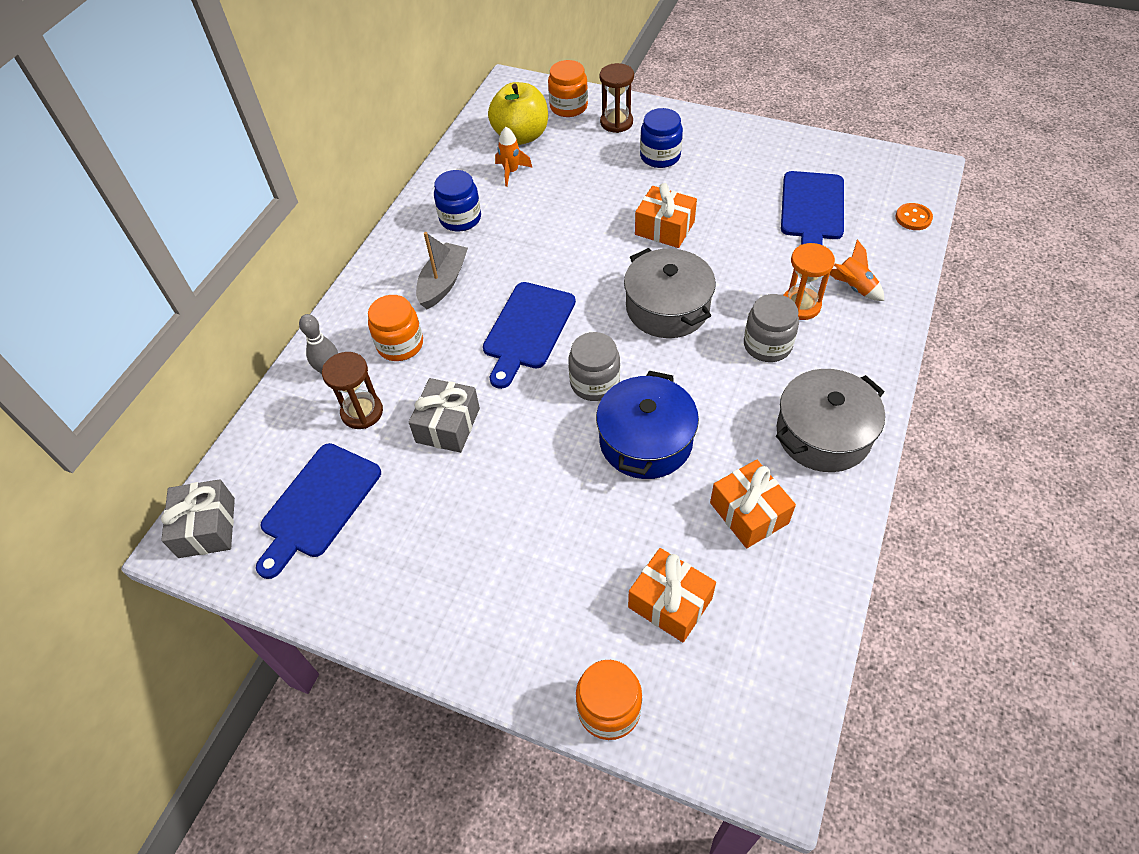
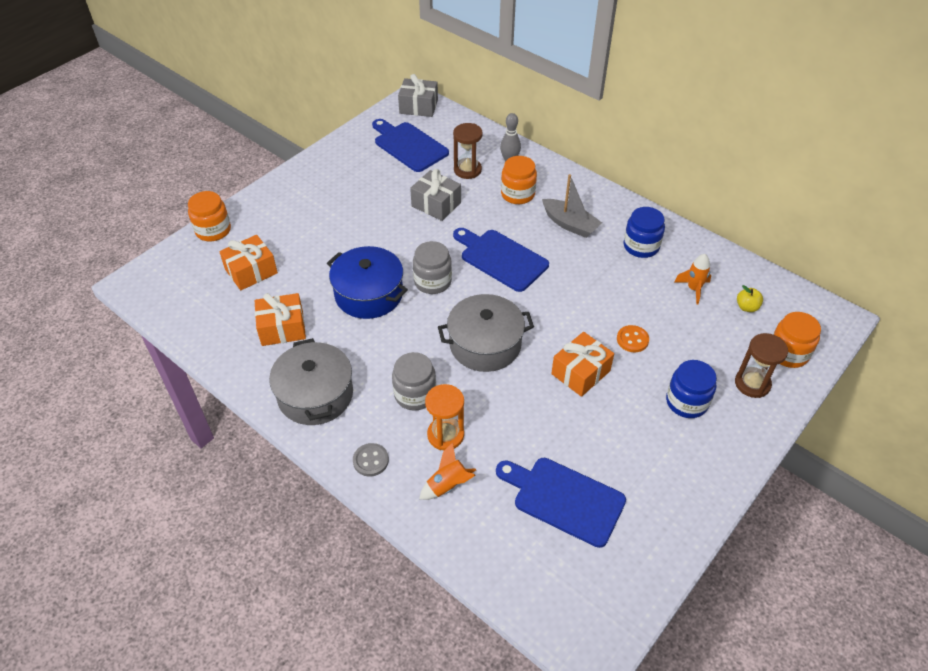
camera: 105 degrees right, 5 degrees down
(521, 136) = (746, 307): yellow apple -> yellow apple, size x0.43
(868, 353) = (370, 460): none -> grey button
(913, 218) = (517, 588): orange button -> orange button (632, 340)

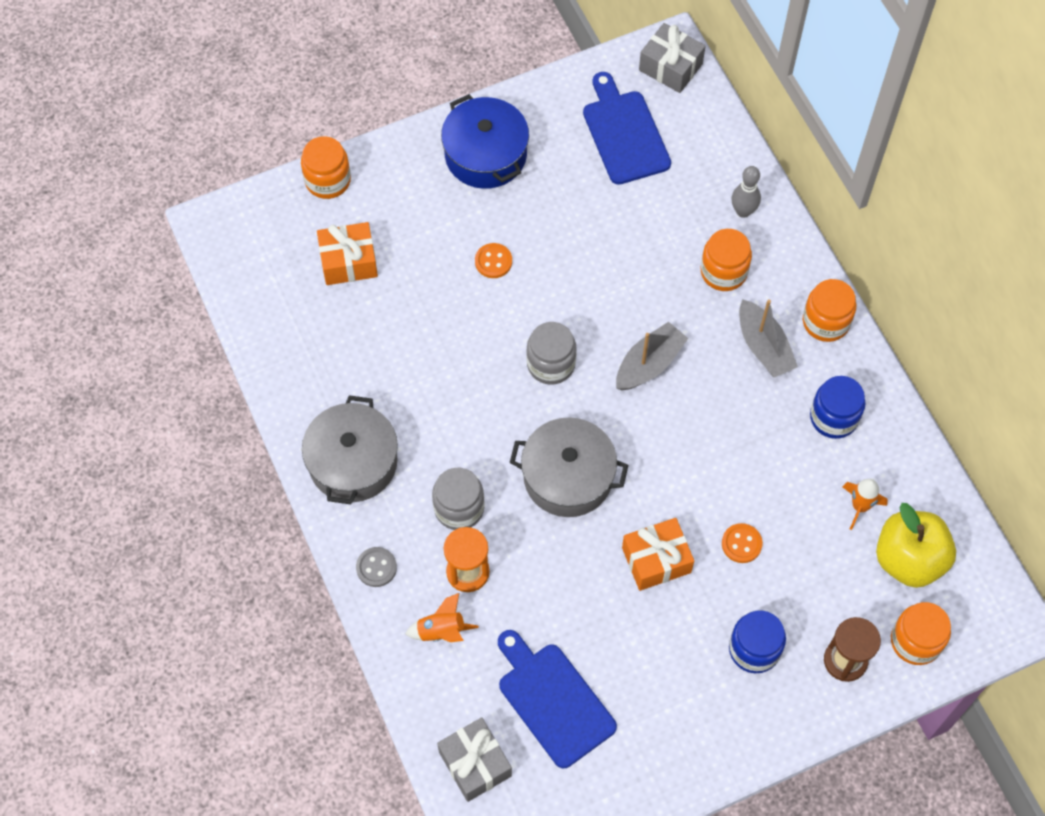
camera: 25 degrees right, 15 degrees up
(282, 328) = (352, 358): orange gift -> none
(358, 238) = (493, 261): none -> orange button
(369, 294) = (468, 351): blue pot -> blue pot (485, 155)
(436, 204) = (612, 247): grey gift -> grey gift (475, 764)
(467, 170) = (680, 206): brown hourglass -> none
(501, 259) = (649, 364): blue cutting board -> grey boat
(599, 198) = (825, 322): none -> orange jar
(746, 307) = (909, 559): yellow apple -> yellow apple, size x2.33

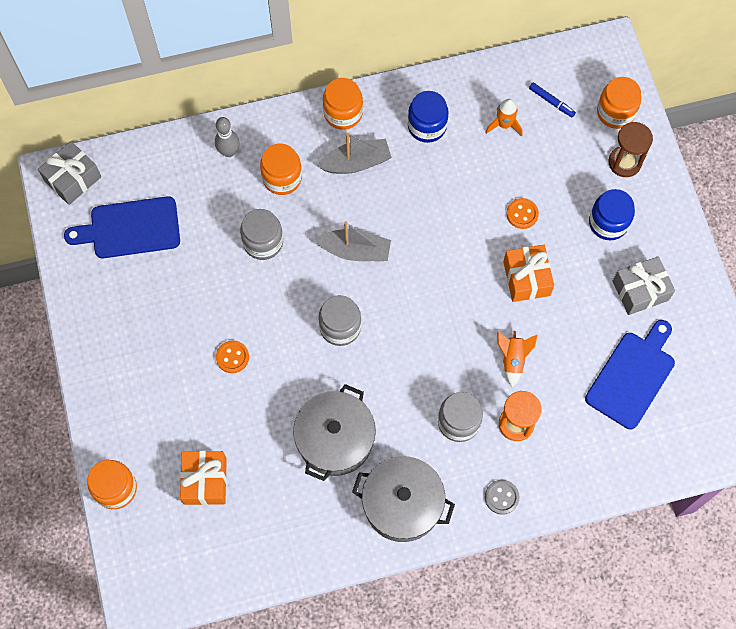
camera: 80 degrees left, 5 degrees up
(441, 631) = (564, 452): orange rocket -> orange rocket (513, 359)
(475, 764) = (677, 444): grey gift -> grey gift (640, 291)
(485, 155) = (123, 346): blue pot -> none
(553, 700) = (632, 376): blue cutting board -> blue cutting board turned 150 degrees clockwise
(568, 477) = (445, 331): grey pot -> grey pot (335, 439)
(638, 267) = (263, 242): none -> grey jar
(649, 364) = (355, 251): grey boat -> grey boat turned 135 degrees clockwise
(909, 559) = (551, 102): yellow apple -> blue marker

